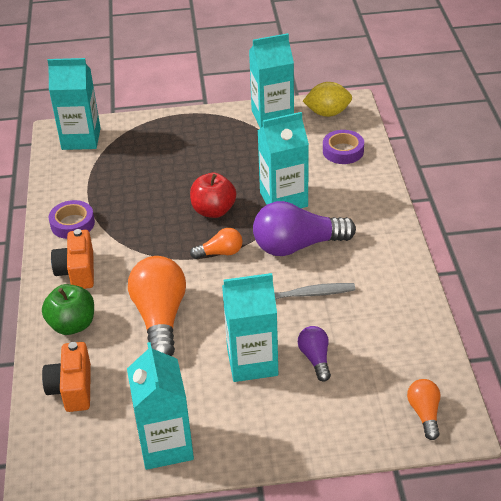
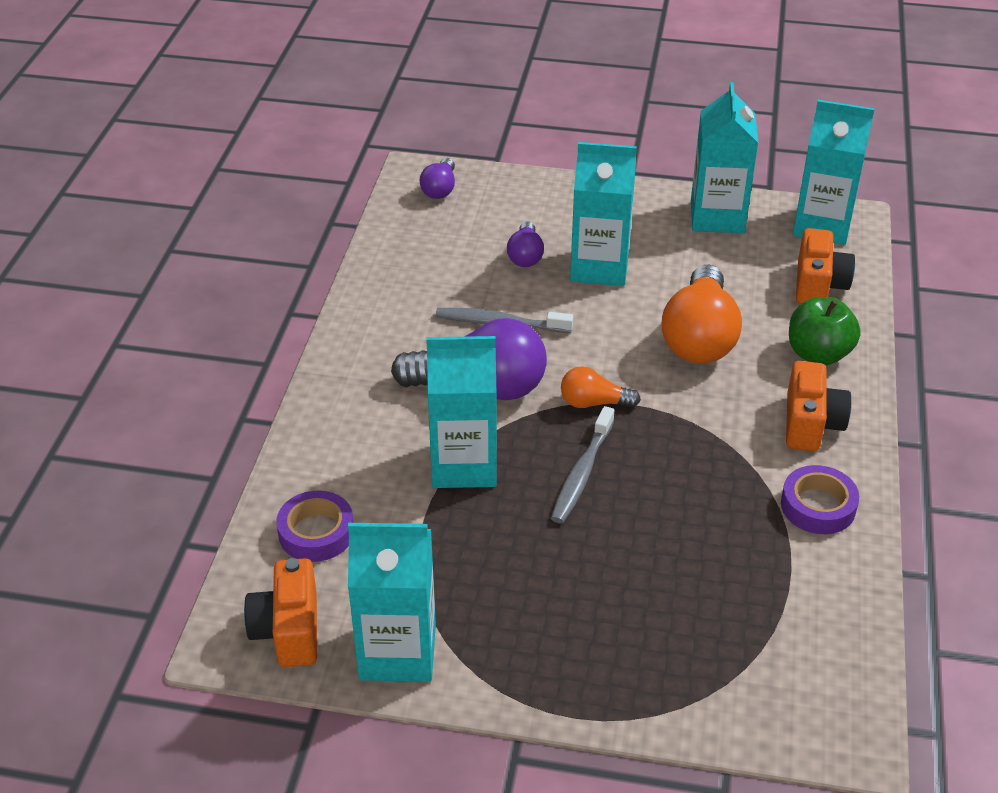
camera: 165 degrees left, 0 degrees up
(81, 139) = (799, 702): turquoise carton -> turquoise carton (822, 225)
(213, 211) = (582, 473): red apple -> grey toothbrush
(327, 113) = (288, 630): yellow lemon -> orange camera
(424, 413) = (440, 189): orange light bulb -> purple light bulb

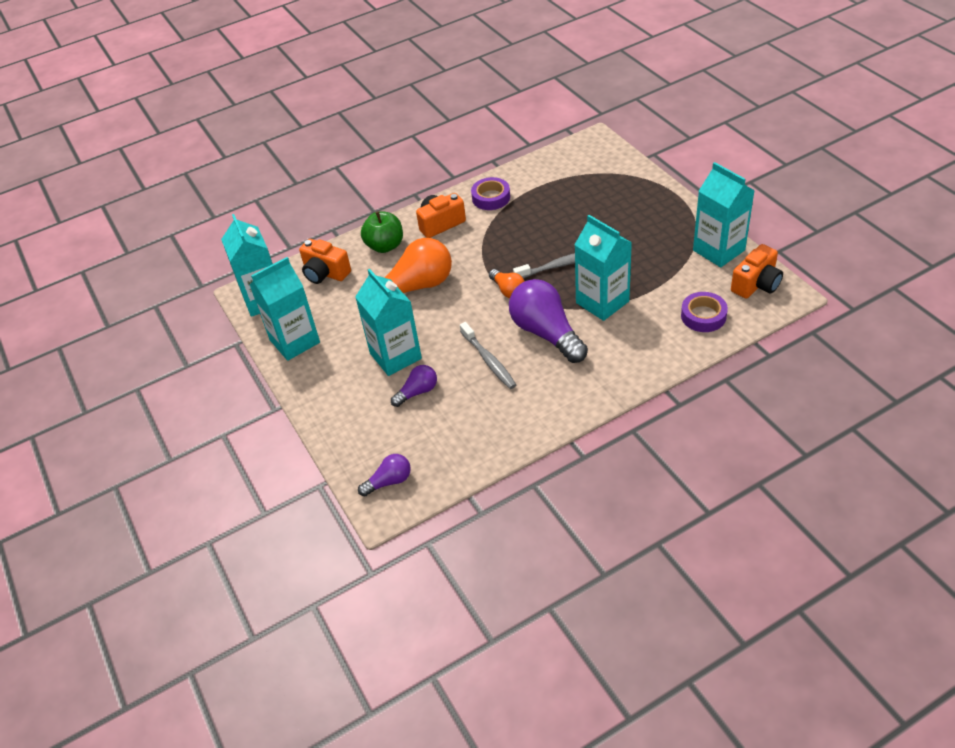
camera: 125 degrees left, 5 degrees up
(818, 285) = (325, 273): orange camera -> orange camera turned 120 degrees counterclockwise

